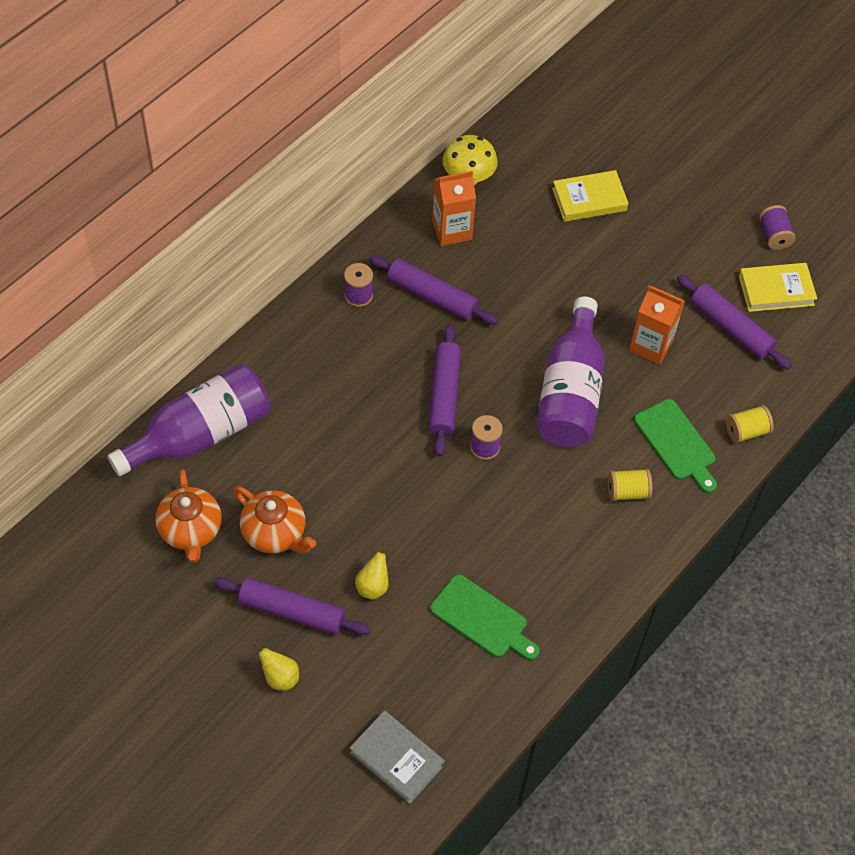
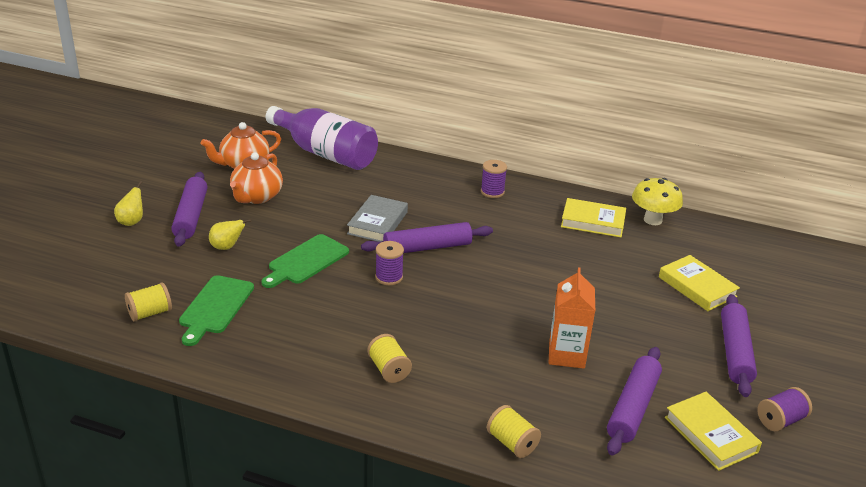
camera: 70 degrees right, 25 degrees down
(397, 759) = (68, 288): grey book -> grey book (377, 223)
(432, 296) = (519, 224): purple rolling pin -> purple rolling pin (735, 352)
(452, 230) = (593, 222): orange carton -> yellow book
(472, 682) = (150, 313): none -> yellow spool
(570, 393) = (476, 314): purple bottle -> none
(677, 443) = (465, 393): green cutting board -> green cutting board (306, 261)

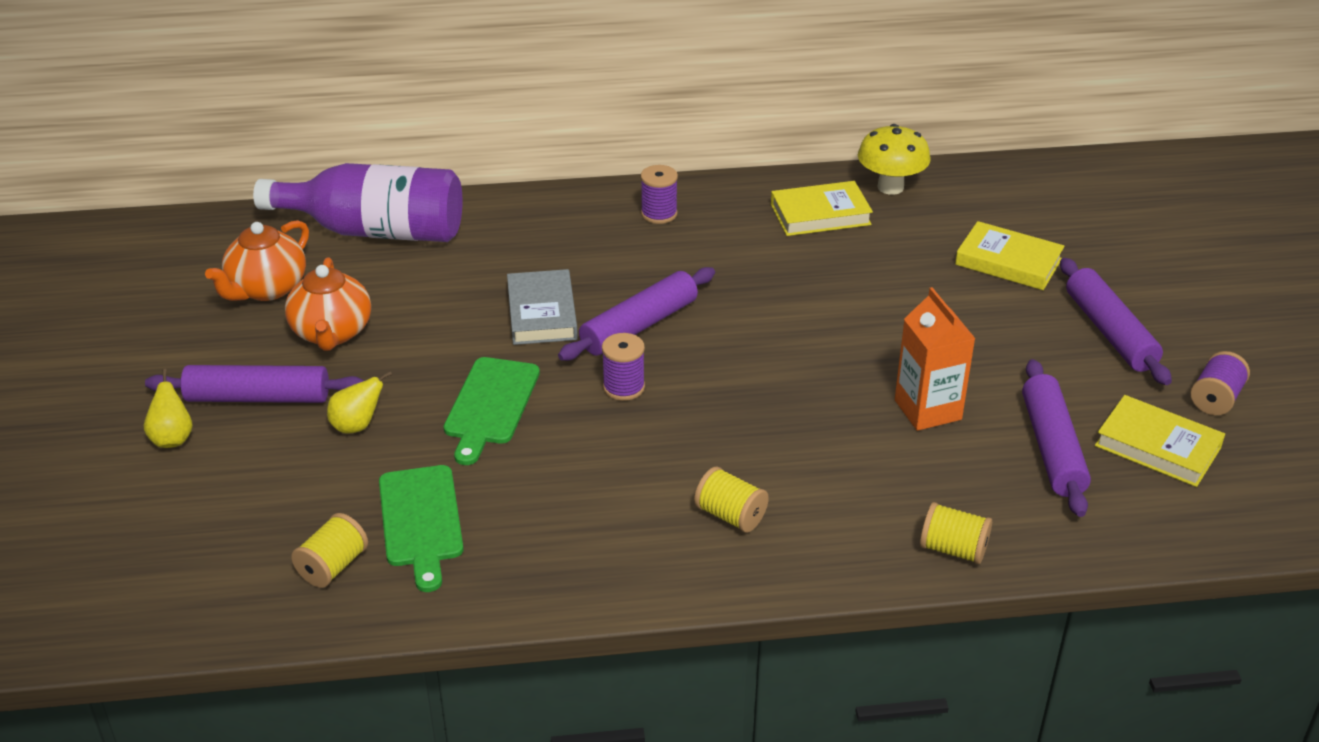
camera: 25 degrees left, 5 degrees up
(191, 216) = (258, 397): purple rolling pin -> purple rolling pin turned 60 degrees counterclockwise

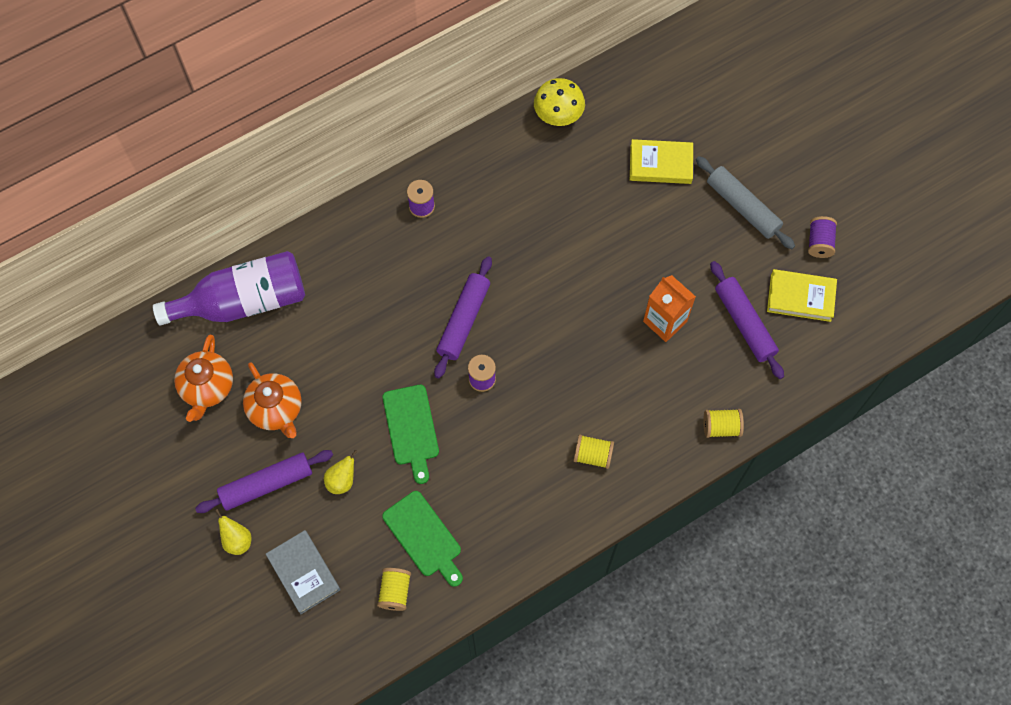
camera: 25 degrees left, 30 degrees up
(542, 313) = (397, 334): grey book -> grey book (304, 573)
(820, 214) = (525, 164): yellow book -> none
(1109, 332) = (742, 207): purple rolling pin -> grey rolling pin

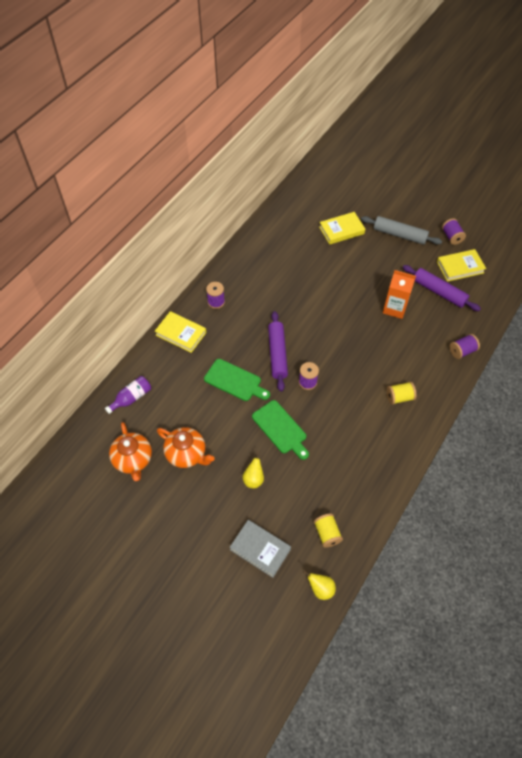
camera: 25 degrees left, 10 degrees down
(237, 540) = (203, 548): yellow pear -> yellow pear (321, 589)
(244, 301) = (131, 398): purple bottle -> purple bottle, size x0.48
(267, 484) = (205, 503): purple rolling pin -> none
(351, 235) = (181, 334): none -> yellow book
(424, 537) = (326, 490): green cutting board -> green cutting board (235, 381)
(558, 116) = (269, 227): yellow mushroom -> none
(721, 427) = (462, 351): yellow spool -> purple spool

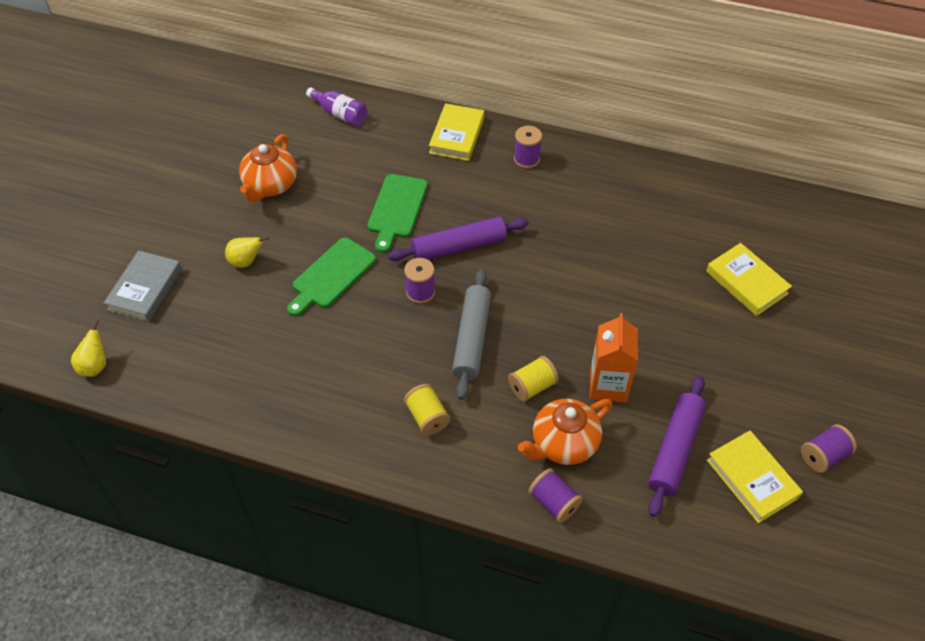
camera: 75 degrees right, 5 degrees down
(133, 460) = (251, 138): orange teapot -> orange teapot (563, 444)
(327, 533) = (176, 359): yellow spool -> yellow spool (532, 387)
(399, 235) = (782, 369): grey rolling pin -> grey rolling pin (472, 338)

